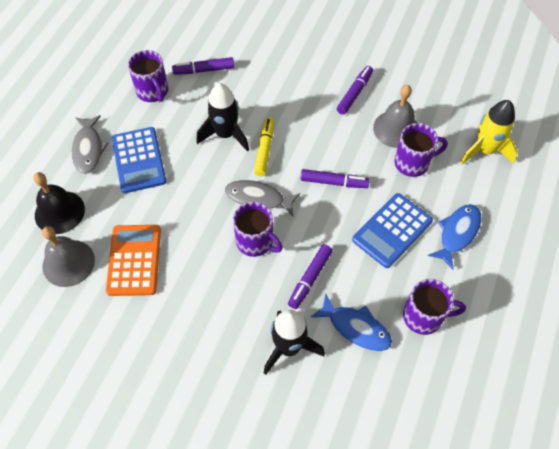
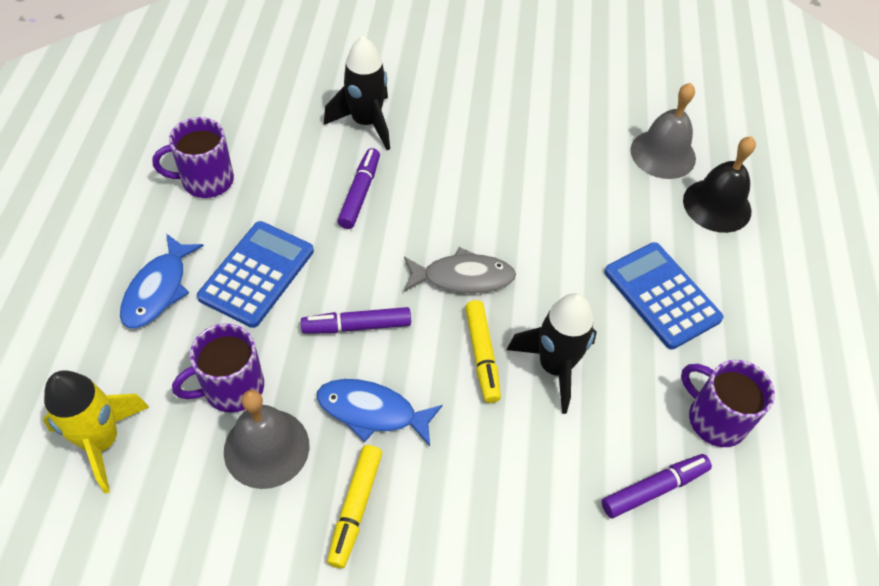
camera: 160 degrees right, 5 degrees down
(88, 149) = (744, 296): grey fish -> none
(134, 260) = (587, 171): orange calculator -> none
(255, 242) = (445, 221): purple mug -> none
(354, 93) = (355, 508): purple marker -> yellow marker
(356, 327) = (291, 154): blue fish -> blue fish (372, 411)

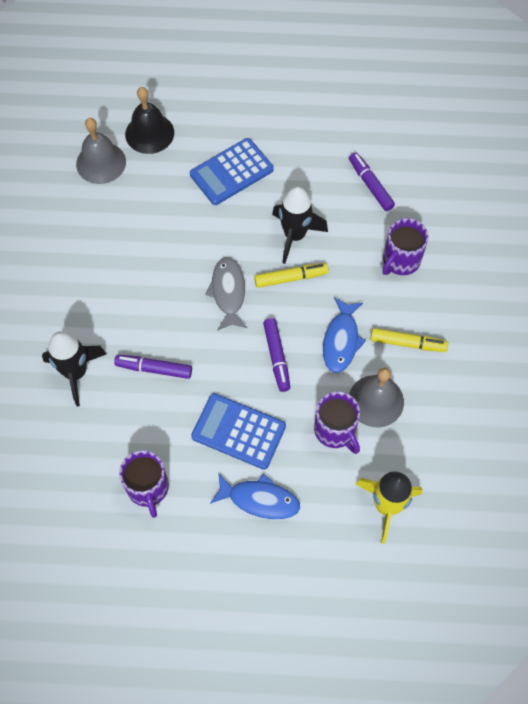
camera: 90 degrees left, 10 degrees up
(715, 419) = (320, 150): purple mug -> purple mug (400, 260)

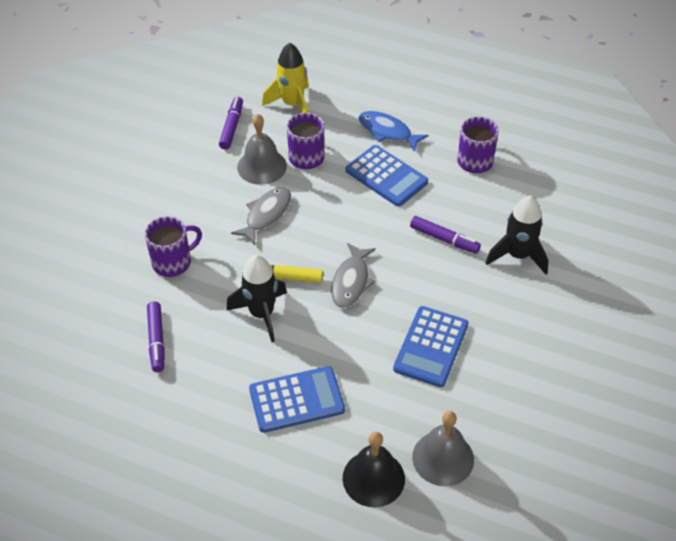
camera: 160 degrees left, 15 degrees down
(135, 251) = (431, 347): none -> blue calculator
(277, 357) = (329, 218): purple marker -> purple marker (231, 127)
(341, 340) = (266, 215): blue fish -> grey fish
(407, 343) = (210, 197): yellow marker -> none

